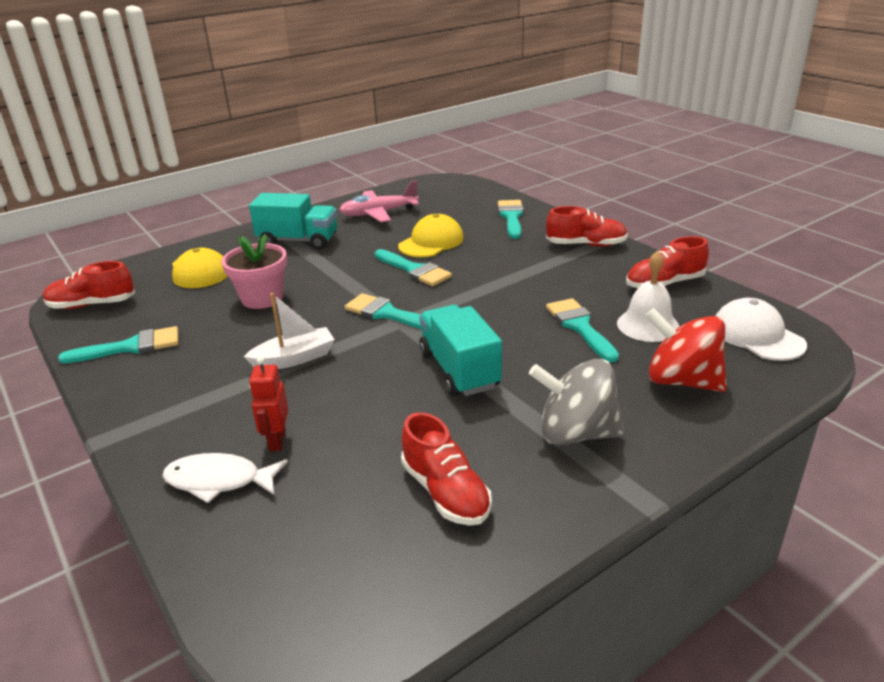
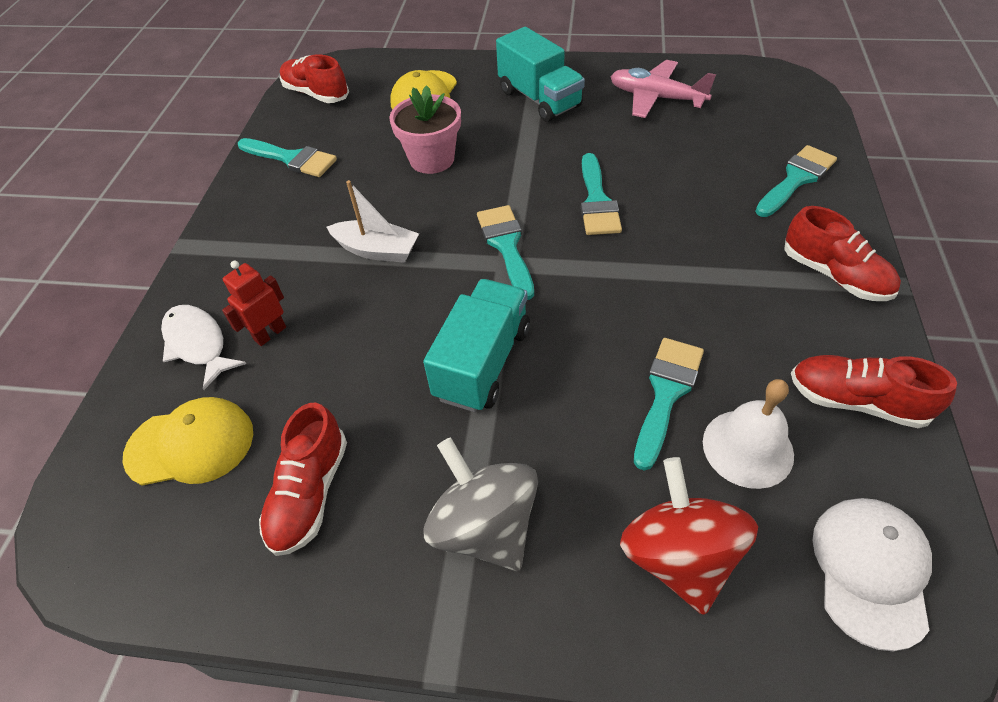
camera: 45 degrees right, 20 degrees up
(431, 242) = (660, 170): yellow cap -> yellow cap (190, 444)

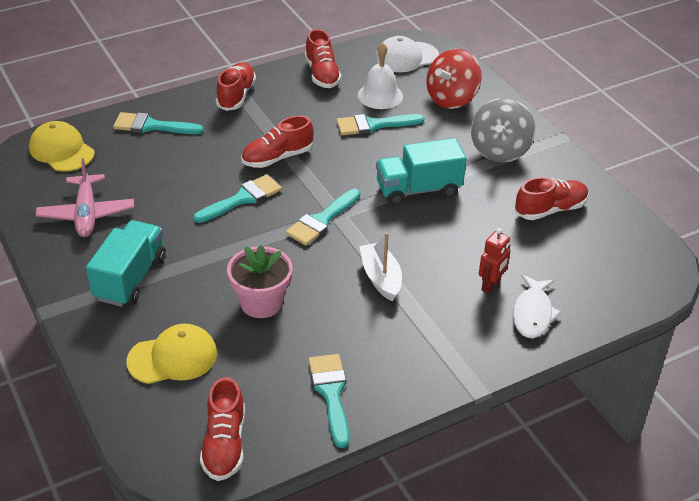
camera: 130 degrees left, 10 degrees down
(190, 444) = (582, 269): yellow cap -> yellow cap (61, 150)
(270, 333) = (491, 285): red robot -> red robot turned 60 degrees counterclockwise
(655, 258) = (277, 158): none -> red shoe

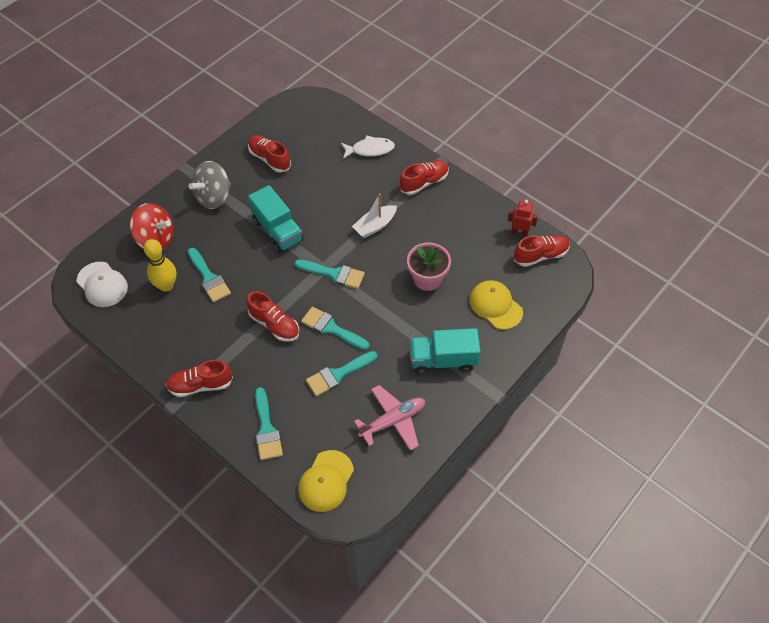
camera: 110 degrees left, 15 degrees up
(322, 74) = (147, 335): red shoe -> red shoe (424, 182)
(331, 393) = (479, 221): turquoise brush -> turquoise brush (338, 374)
(380, 95) = (166, 286): white bell -> yellow bowling pin
(491, 285) = (355, 172): red robot -> red robot (519, 232)
(500, 151) = (214, 197): grey spinning top -> grey spinning top turned 135 degrees clockwise

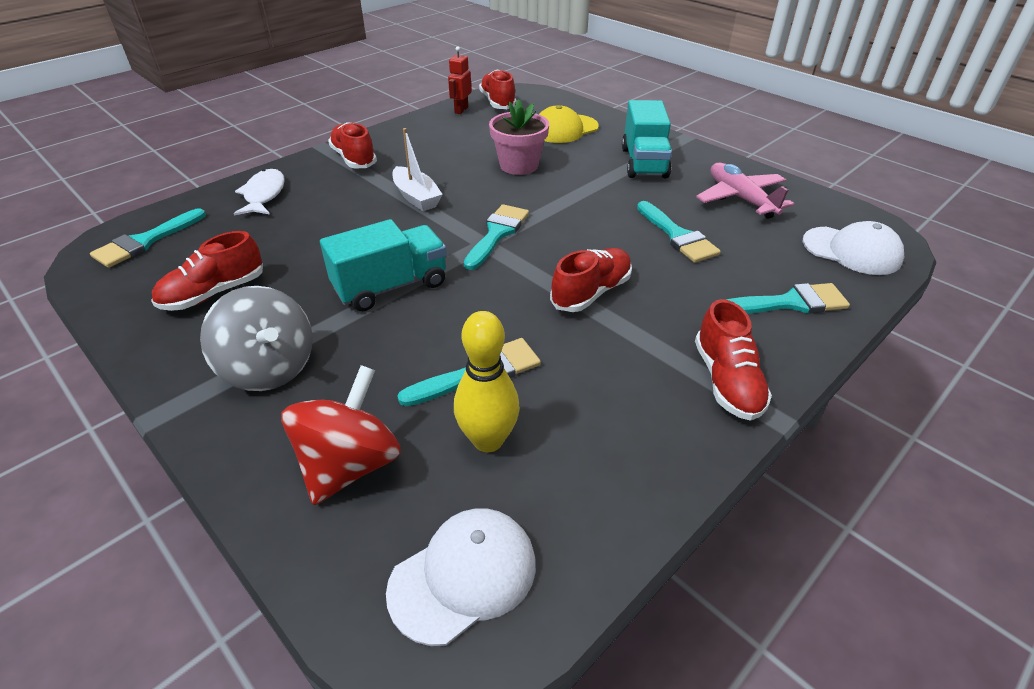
camera: 85 degrees left, 15 degrees down
(326, 481) = (851, 251): yellow cap -> white cap
(331, 328) = (598, 239): turquoise brush -> turquoise brush (145, 242)

